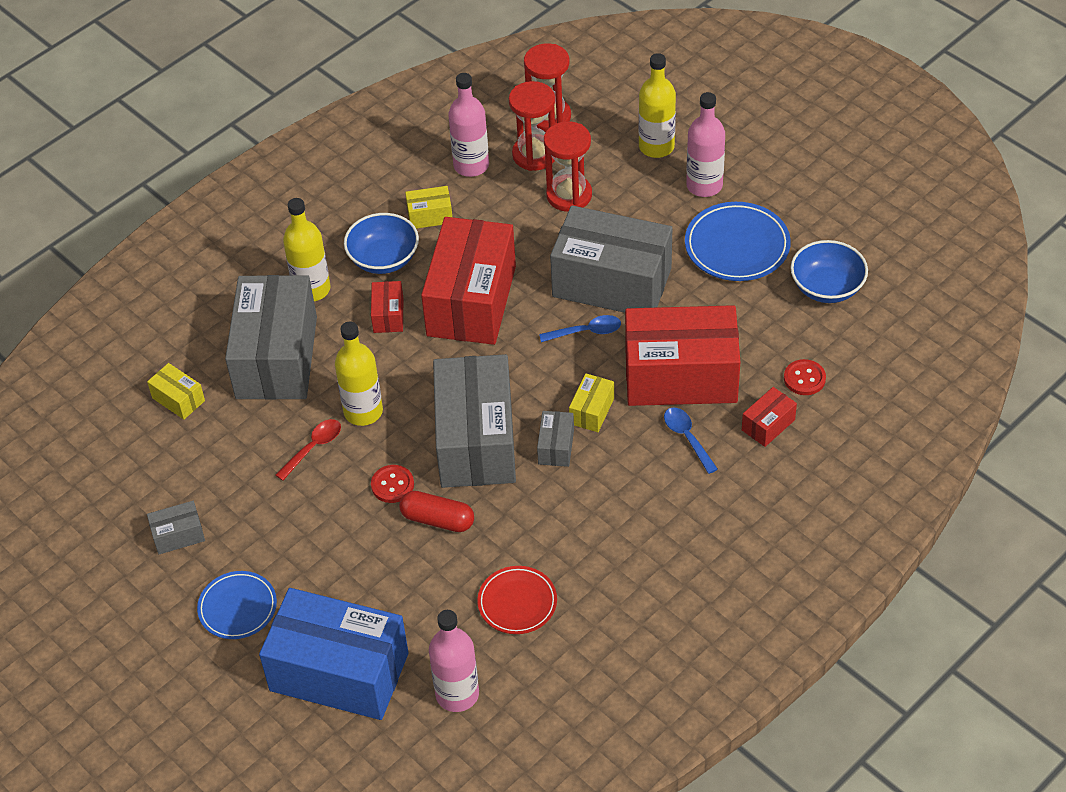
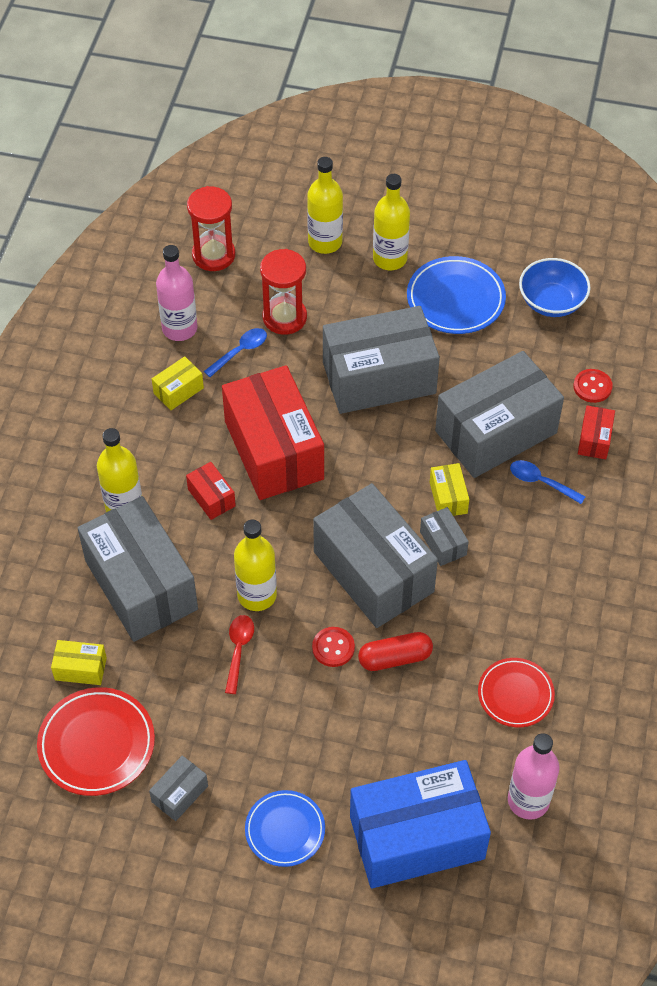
camera: 35 degrees left, 5 degrees up
(145, 463) = (97, 744): none -> red plate
(383, 259) = (167, 449): blue bowl -> none
(534, 155) = (227, 294): red hourglass -> none
(586, 332) = (391, 431): blue spoon -> blue spoon (240, 351)
(680, 376) = (496, 432): red box -> grey box
(704, 185) = (390, 259): pink bottle -> yellow bottle

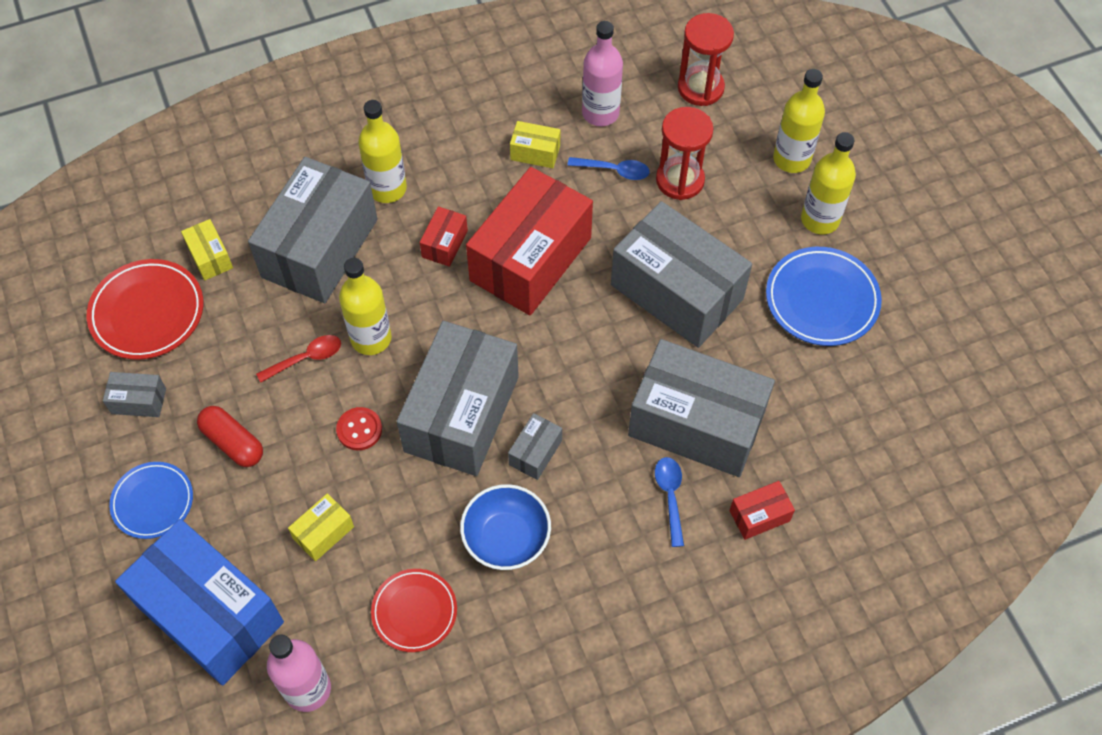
camera: 55 degrees right, 5 degrees up
(395, 658) = (383, 485): red capsule -> red capsule (233, 442)
(448, 497) = (589, 427): yellow box -> yellow box (323, 533)
(551, 302) = (893, 382): blue bowl -> blue bowl (506, 538)
(592, 387) = (821, 478): red button -> none

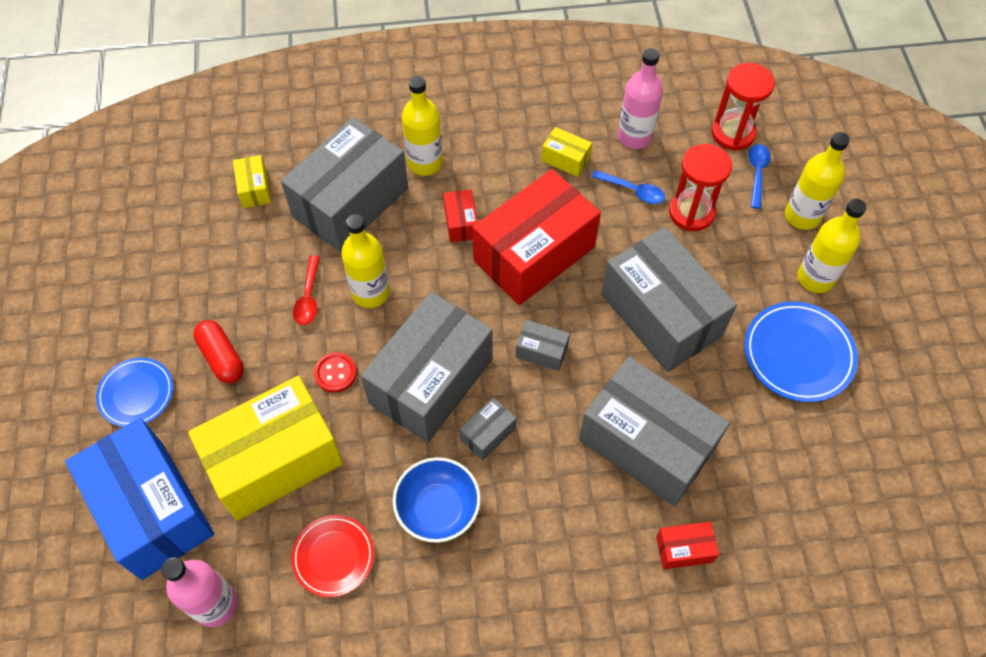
camera: 15 degrees right, 0 degrees up
(139, 401) = (154, 301): grey box -> grey box (541, 351)
(147, 312) = (186, 225): red plate -> none
(306, 358) = (308, 297): red spoon -> red spoon turned 105 degrees clockwise
(323, 533) = (275, 460): yellow box -> yellow box, size x2.38
(444, 244) = (461, 223): red box -> red box turned 45 degrees counterclockwise
(670, 496) = (602, 508): blue spoon -> blue spoon (757, 173)

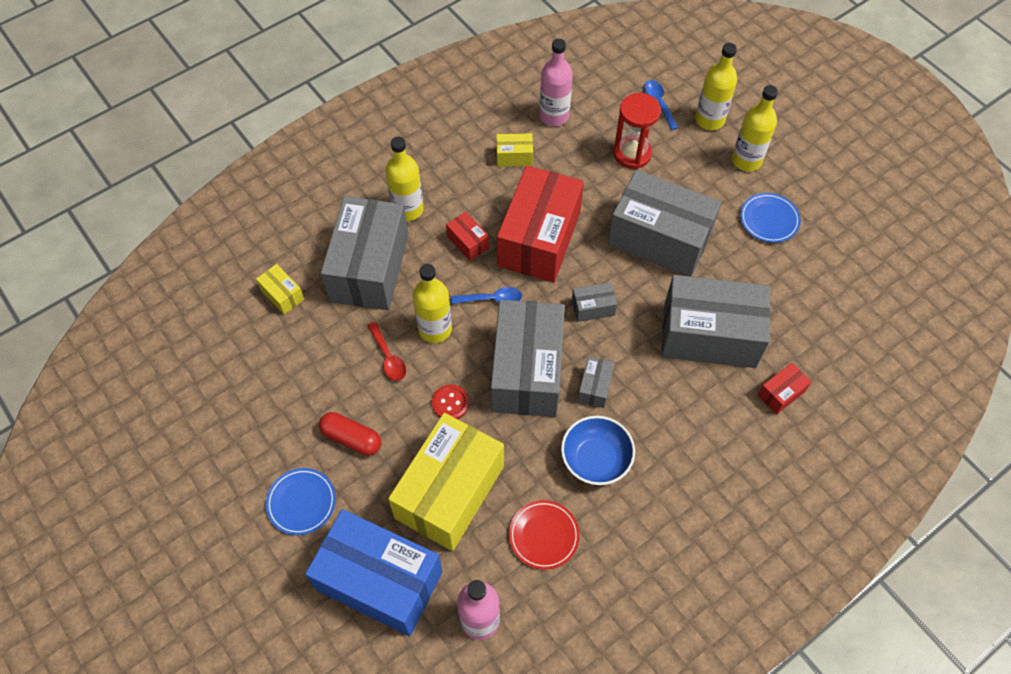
camera: 30 degrees left, 0 degrees up
(633, 191) = (580, 157): blue spoon -> blue spoon (491, 299)
(733, 133) = (623, 81): red hourglass -> none
(798, 354) = (769, 220): blue plate -> blue plate, size x0.67

